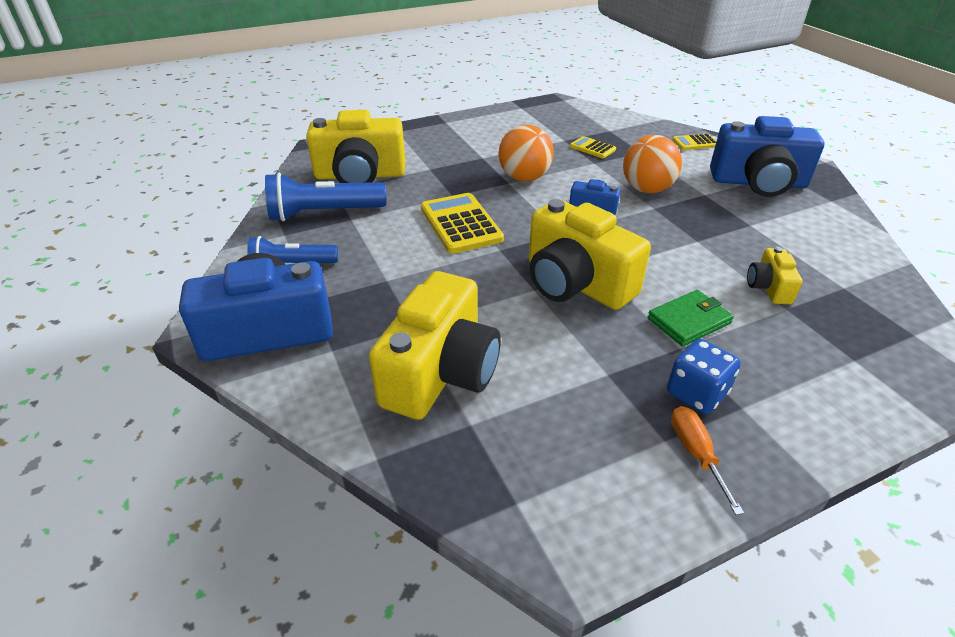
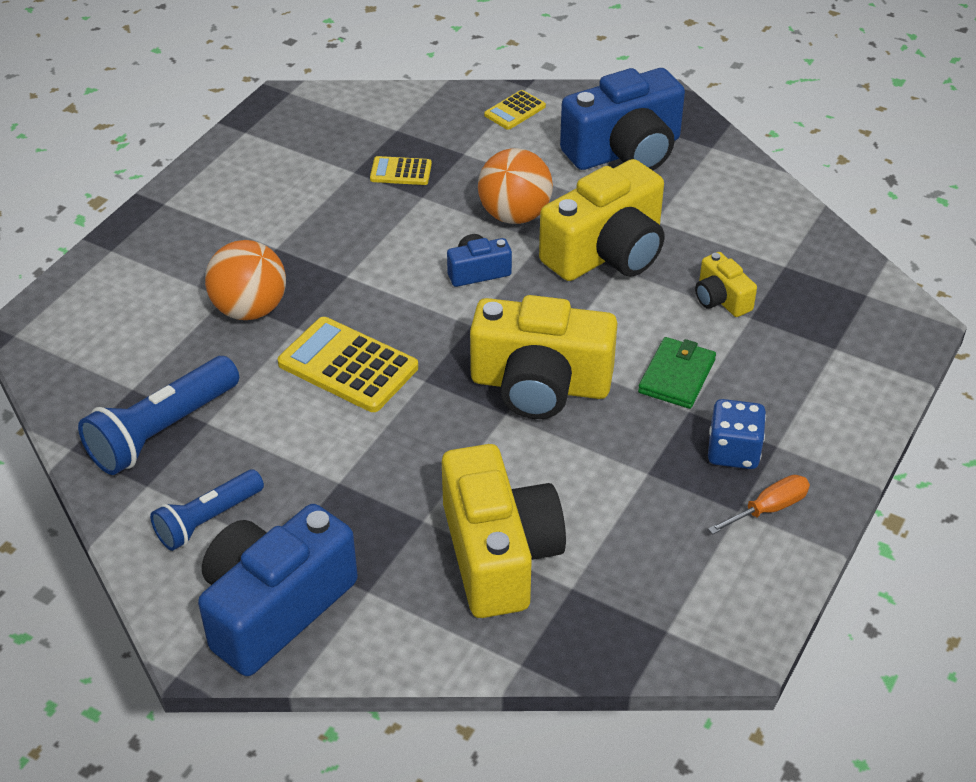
camera: 35 degrees left, 5 degrees up
(360, 175) = (143, 350): yellow camera -> yellow camera (607, 253)
(524, 178) = (359, 260): orange ball -> orange ball (250, 309)
(696, 453) = (769, 509): orange screwdriver -> orange screwdriver turned 105 degrees clockwise

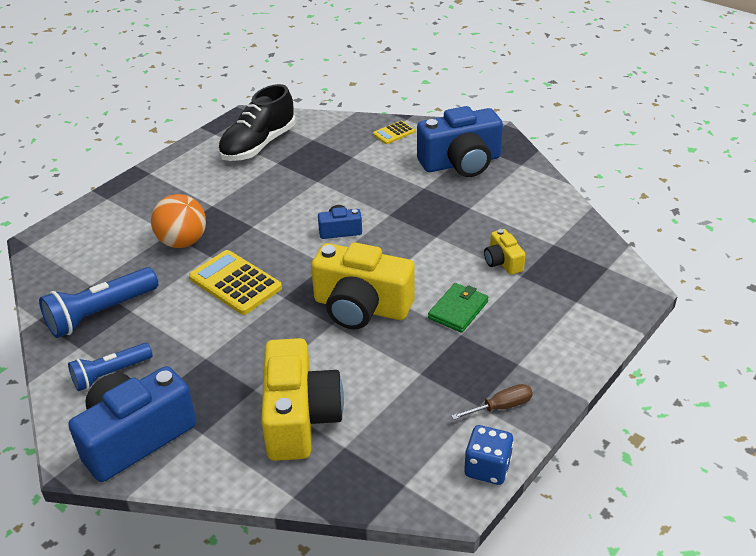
camera: 10 degrees right, 5 degrees down
(317, 145) = (258, 145): none -> black shoe
(401, 172) = (307, 165): yellow calculator -> none
(514, 215) = (375, 197): orange ball -> none
(607, 253) = (431, 225): yellow camera -> none
(733, 451) = (485, 365): blue dice -> blue dice (487, 468)
(769, 509) = (501, 407): orange screwdriver -> brown screwdriver

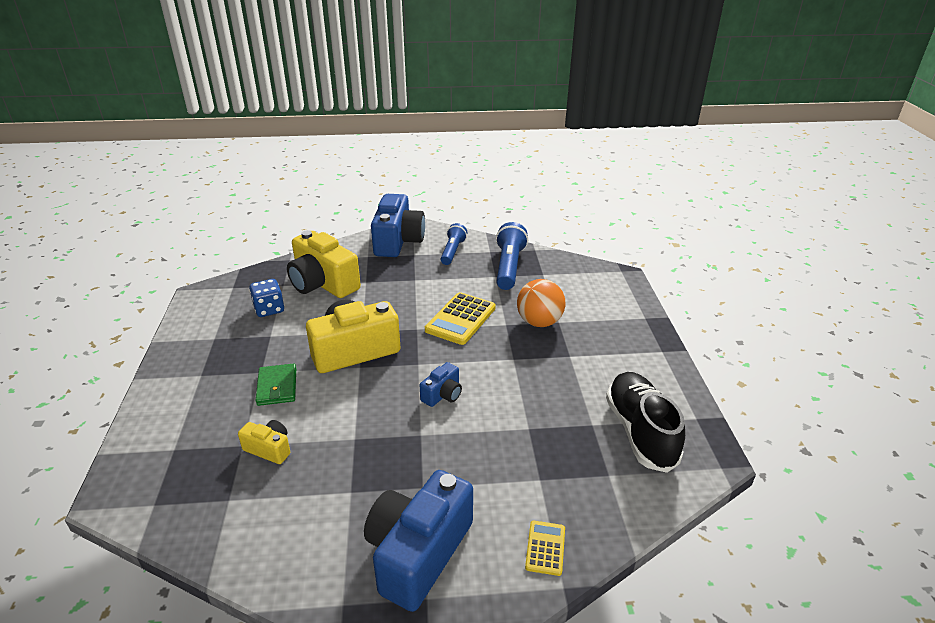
camera: 135 degrees right, 5 degrees down
(235, 283) = (461, 319): yellow calculator -> yellow calculator turned 120 degrees clockwise
(487, 468) = (187, 314): blue dice -> blue dice (269, 309)
(501, 407) = (197, 345): brown screwdriver -> none

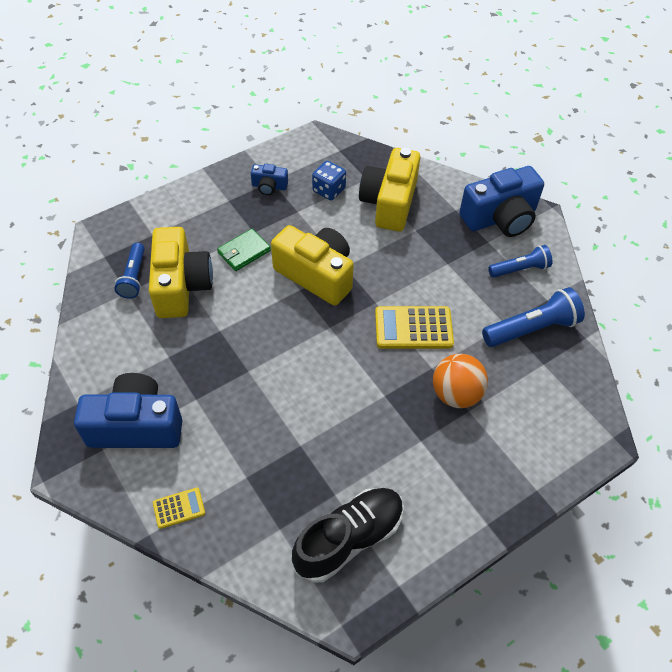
camera: 60 degrees right, 20 degrees up
(214, 486) = (134, 277): none -> blue flashlight
(269, 449) = (181, 286): yellow camera -> yellow camera, size x2.10
(443, 394) = (303, 363): blue camera -> blue camera (269, 186)

